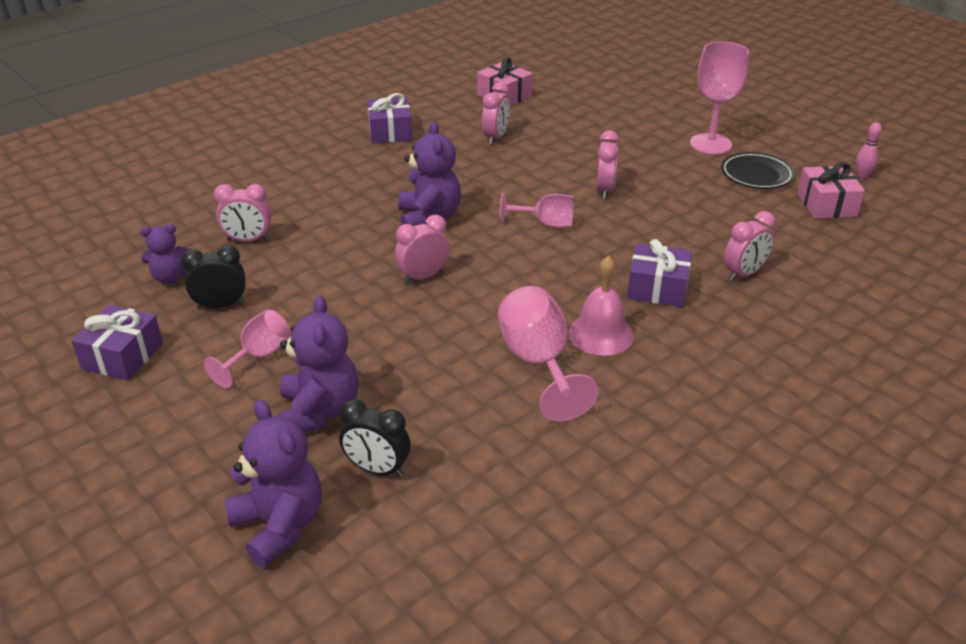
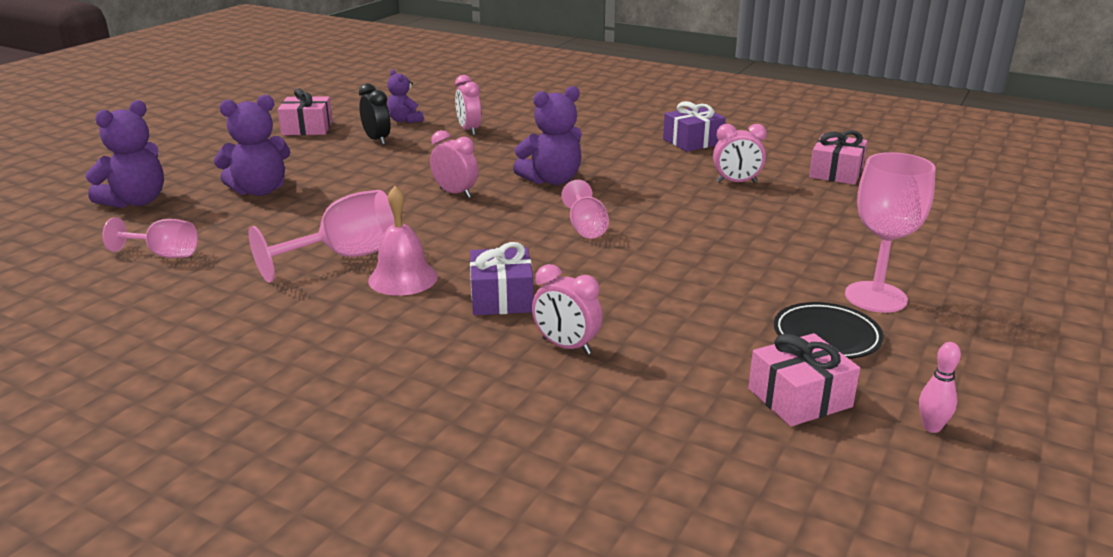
camera: 70 degrees right, 10 degrees down
(122, 356) = (307, 128): purple gift -> pink gift
(258, 356) = (320, 161): pink goblet -> pink goblet (164, 254)
(377, 469) = (195, 219): black clock -> none
(604, 190) = (683, 247): pink clock -> none

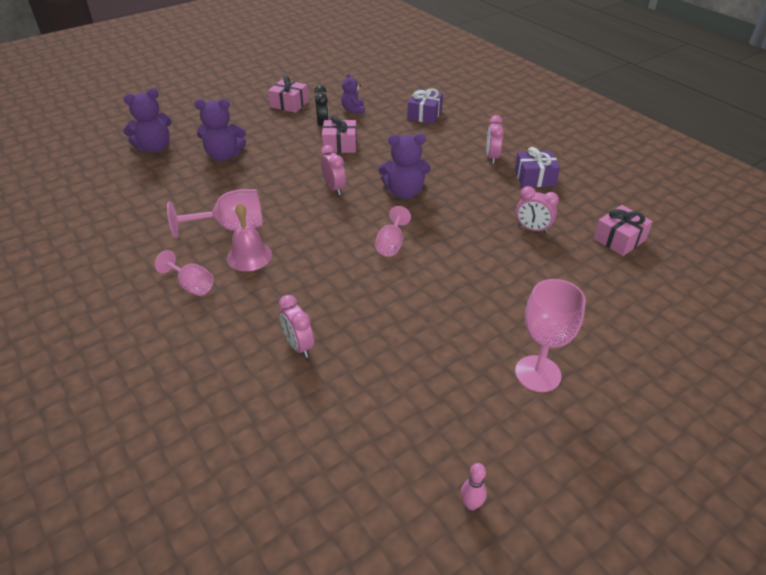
camera: 25 degrees right, 15 degrees up
(164, 254) = (140, 196): pink goblet -> pink goblet (191, 285)
(469, 130) = (387, 129): pink clock -> pink clock (492, 157)
(501, 298) = (292, 291): purple gift -> purple gift (424, 114)
(799, 398) = (405, 443): pink gift -> pink gift (340, 145)
(826, 336) = (470, 397): black plate -> none

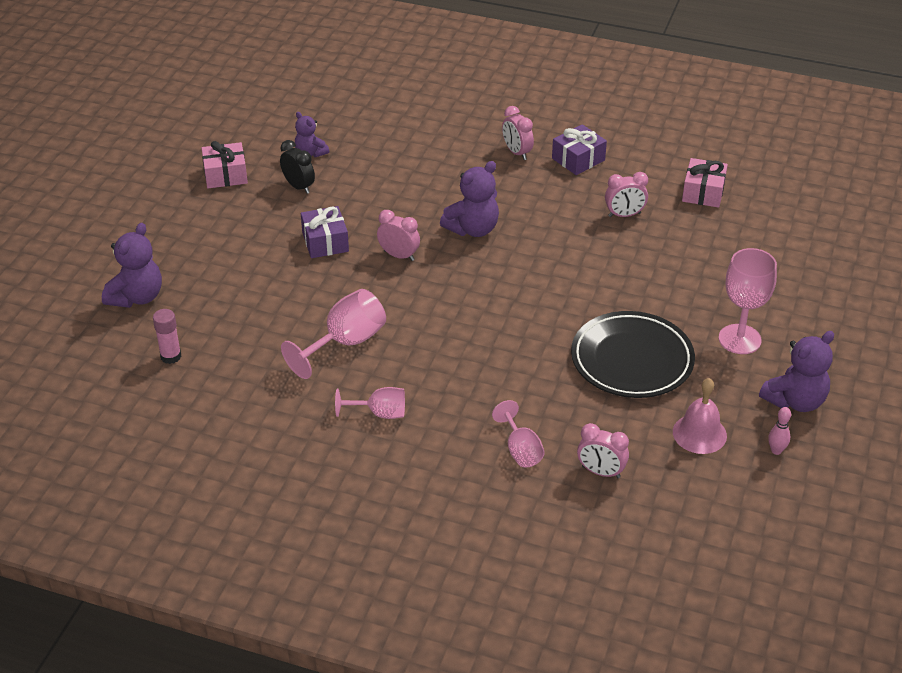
camera: 35 degrees left, 0 degrees up
(125, 188) = (171, 356): none -> pink glue stick
(224, 155) = (233, 271): purple teddy bear -> purple teddy bear (795, 401)
(249, 256) = (399, 361): pink bell -> pink bell (699, 433)
(298, 346) = (538, 413): pink clock -> pink clock (601, 472)
(340, 145) = (346, 203): pink gift -> none
(391, 244) = (517, 287): pink goblet -> pink goblet (520, 450)
(420, 342) = (632, 360): none -> black plate
(424, 114) = (396, 127): purple gift -> purple gift (325, 242)

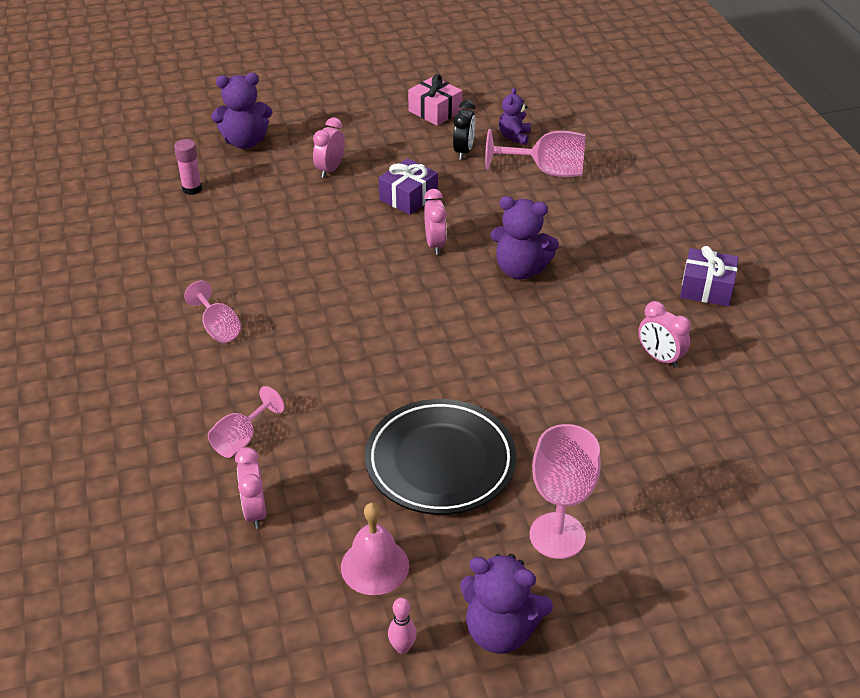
camera: 55 degrees right, 0 degrees up
(345, 343) = (290, 267): pink goblet -> pink goblet (546, 171)
(517, 152) = (665, 245): pink clock -> pink clock (330, 169)
(703, 192) = (769, 400): pink gift -> none

